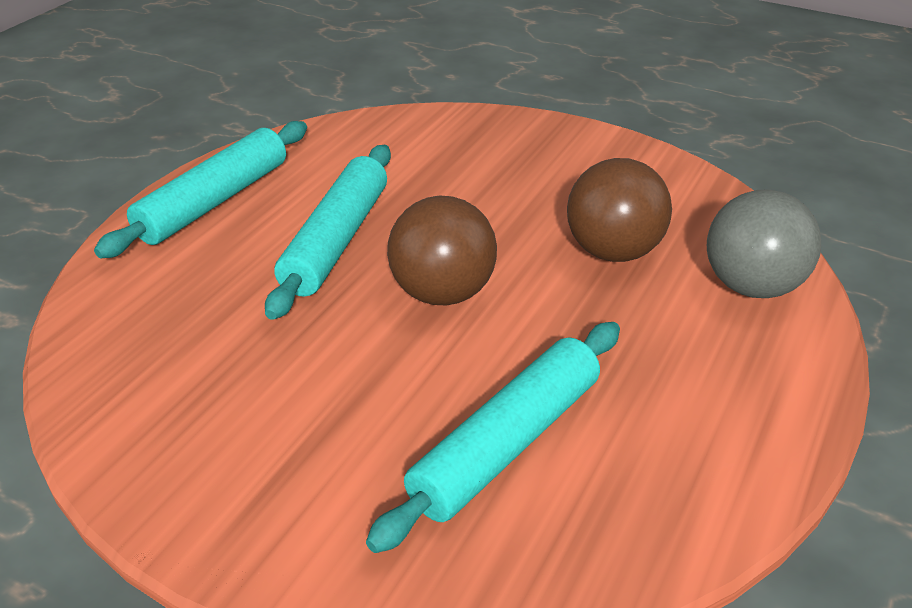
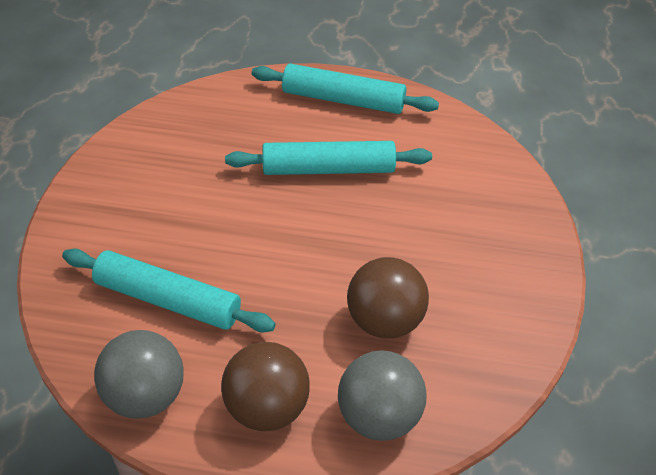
camera: 70 degrees right, 10 degrees up
(442, 293) = (295, 236): brown ball -> brown ball (267, 408)
(685, 499) = (145, 396): none -> grey ball

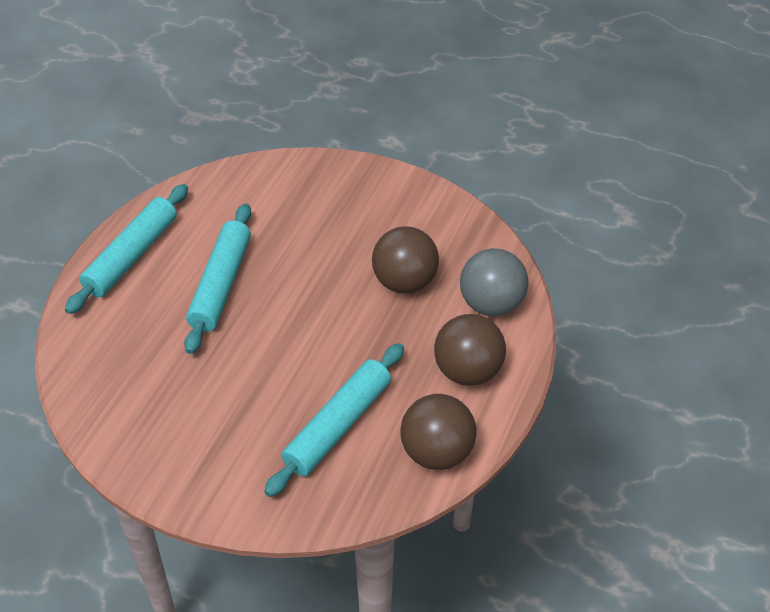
camera: 75 degrees left, 0 degrees up
(145, 396) = (437, 452): grey ball -> brown ball

